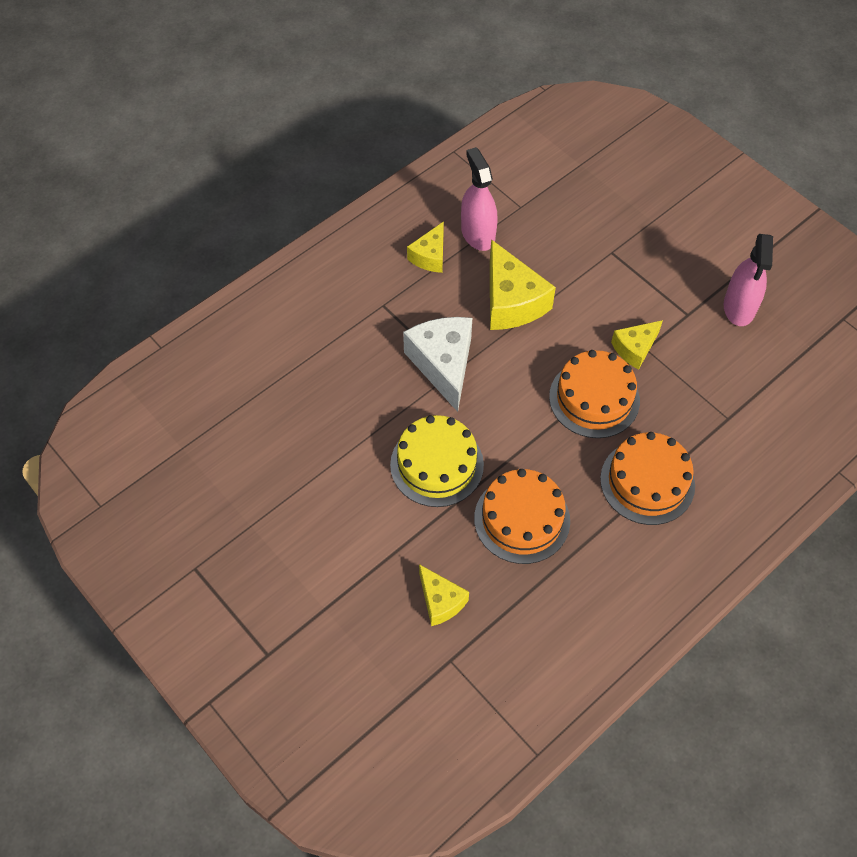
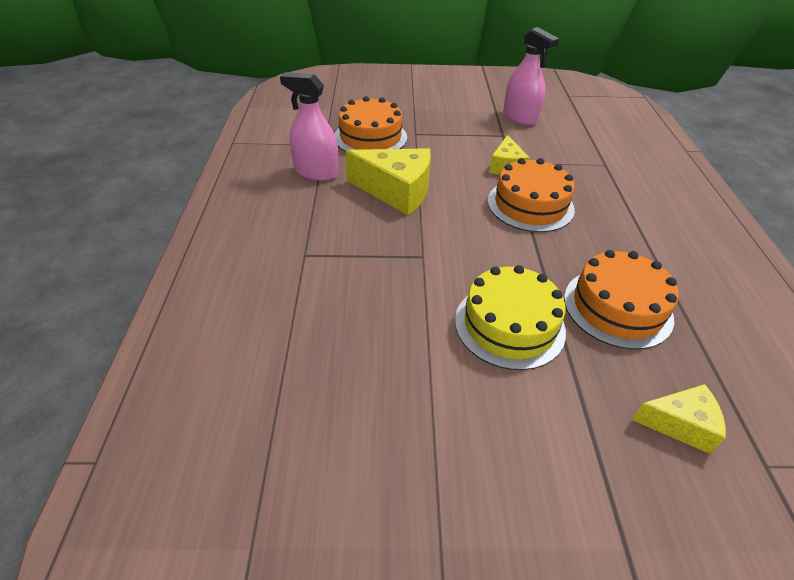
camera: 50 degrees left, 15 degrees down
(430, 256) = (299, 203): yellow cheese -> none
(443, 365) = (409, 257): white cheese -> none
(647, 482) = (632, 223): orange cake -> orange cake (370, 137)

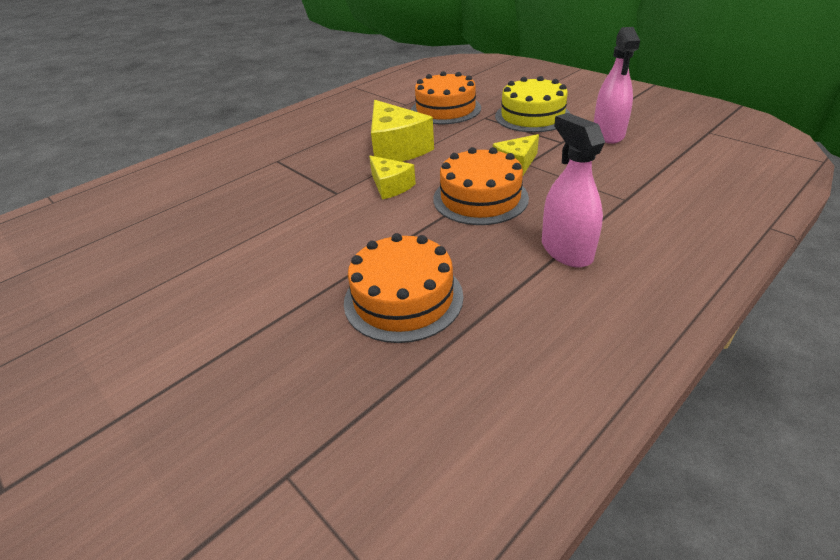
camera: 50 degrees right, 5 degrees down
(316, 172) = (368, 119): pink spray bottle -> pink spray bottle (566, 250)
(509, 325) = (307, 260): yellow cake -> yellow cake (532, 116)
(679, 424) = (286, 395): yellow cheese -> yellow cheese (390, 186)

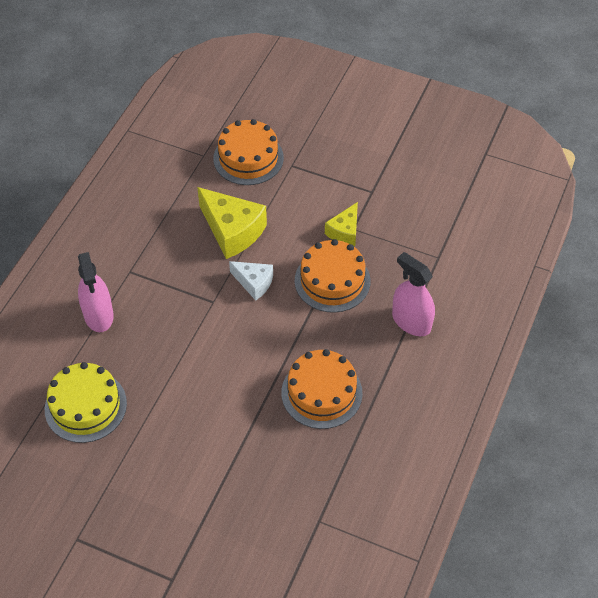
camera: 25 degrees left, 15 degrees up
(390, 186) = (254, 283): yellow cheese -> white cheese
(532, 116) = (334, 155): yellow cake -> yellow cake (85, 406)
(608, 134) = (407, 172): pink spray bottle -> pink spray bottle (98, 315)

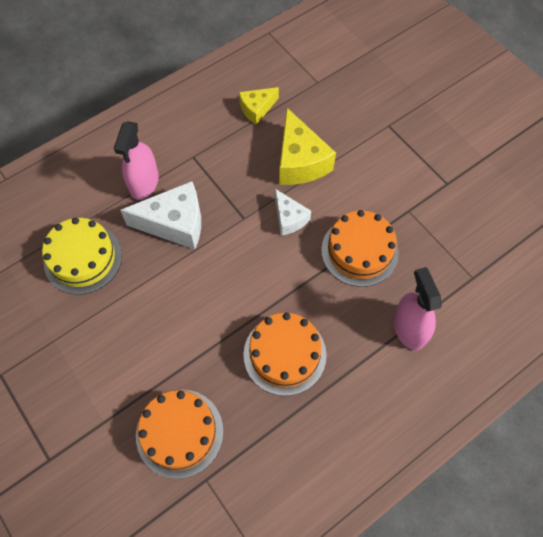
camera: 30 degrees right, 10 degrees up
(152, 336) = (174, 223): none -> white cheese
(248, 158) = (354, 101): orange cake -> orange cake (179, 433)
(345, 232) = (399, 210): yellow cheese -> yellow cheese (257, 109)

